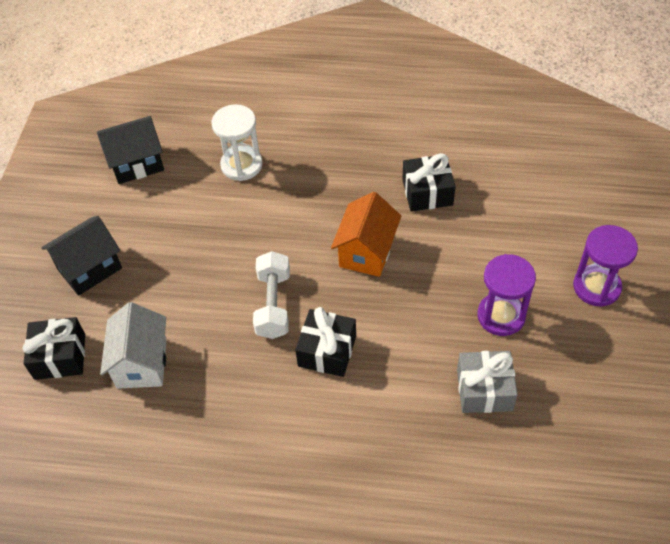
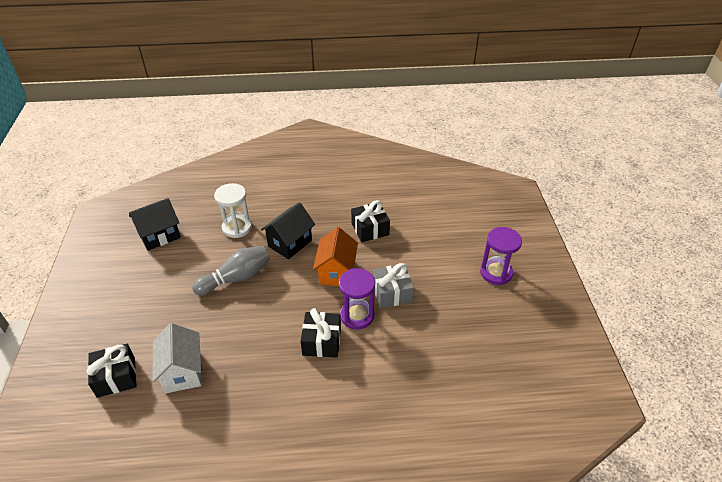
camera: 15 degrees left, 10 degrees down
(89, 268) = (132, 311): black house -> black house (290, 243)
(229, 242) = (236, 278): none -> grey bowling pin
(273, 304) = (276, 316): white dumbbell -> none
(484, 390) = (438, 350): grey gift -> grey gift (392, 293)
(501, 316) = (438, 300): purple hourglass -> purple hourglass (357, 316)

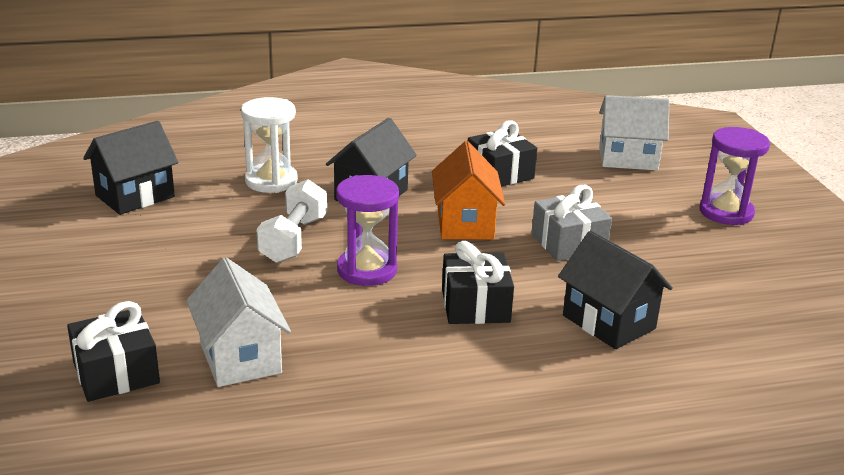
camera: 10 degrees left, 15 degrees down
(236, 278) = (293, 239): grey bowling pin -> white dumbbell
(357, 316) = (522, 272): purple hourglass -> purple hourglass (367, 270)
(393, 362) = (608, 322): none -> black house
(451, 220) = (628, 158): none -> white house

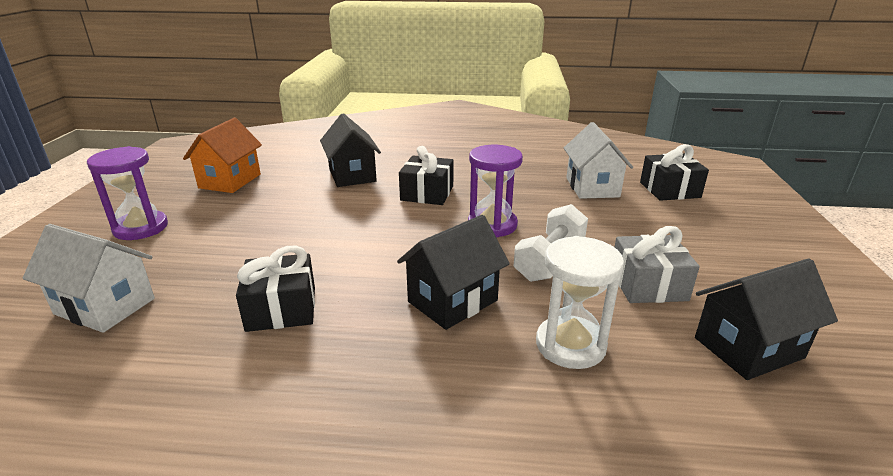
camera: 160 degrees left, 0 degrees up
(465, 224) = (380, 252): orange house -> orange house (230, 181)
(568, 243) = (312, 222): grey gift -> grey gift (648, 285)

